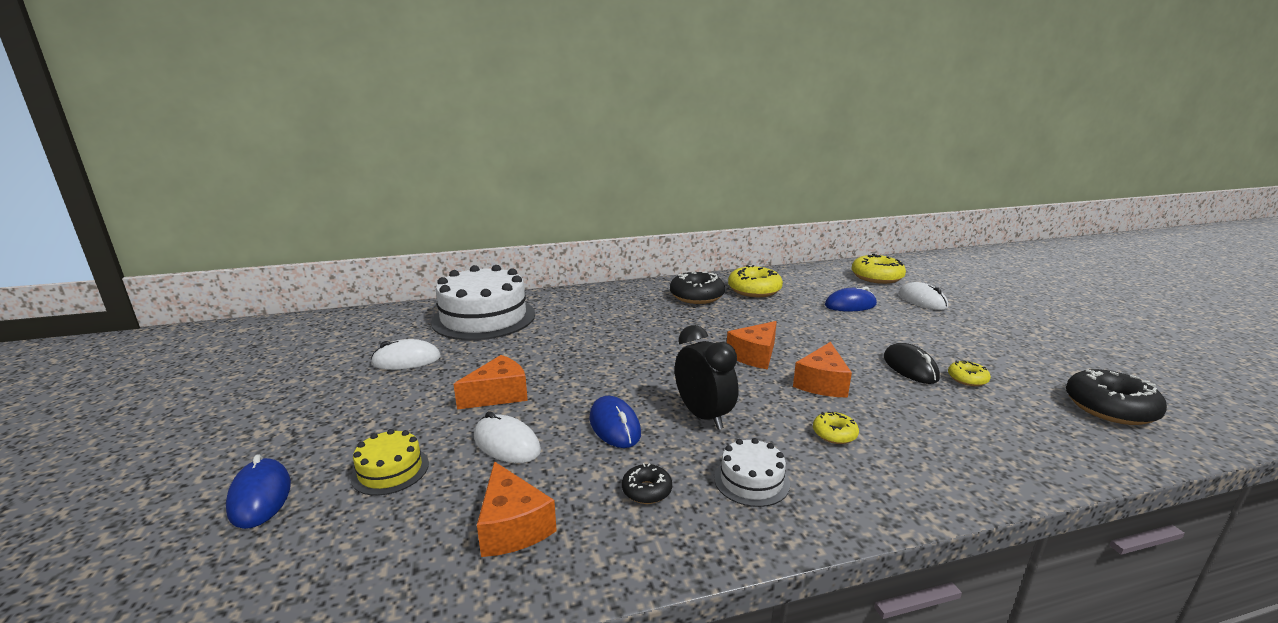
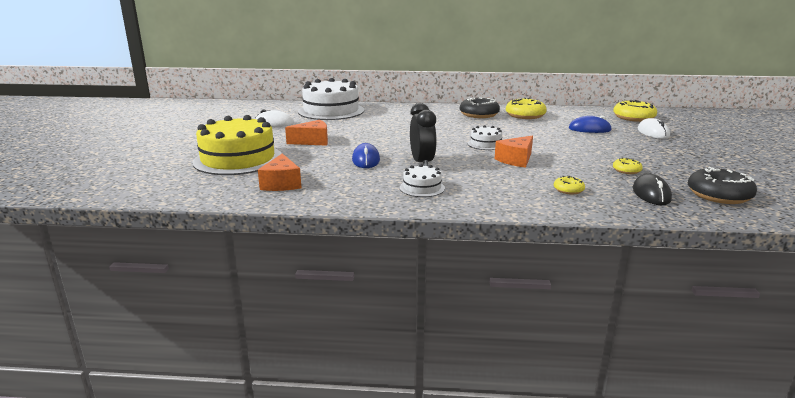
camera: 20 degrees right, 0 degrees up
(260, 497) = (176, 159): blue mouse -> none
(390, 470) = (238, 159): yellow cake -> yellow cake, size x2.18
(506, 444) = (302, 158): white mouse -> none
(646, 490) = (360, 183): black donut -> none
(754, 355) = (485, 144): orange cheese -> white cake
(834, 434) = (495, 179): yellow donut -> yellow donut (568, 190)
(910, 368) = (590, 161): black mouse -> black mouse (651, 194)

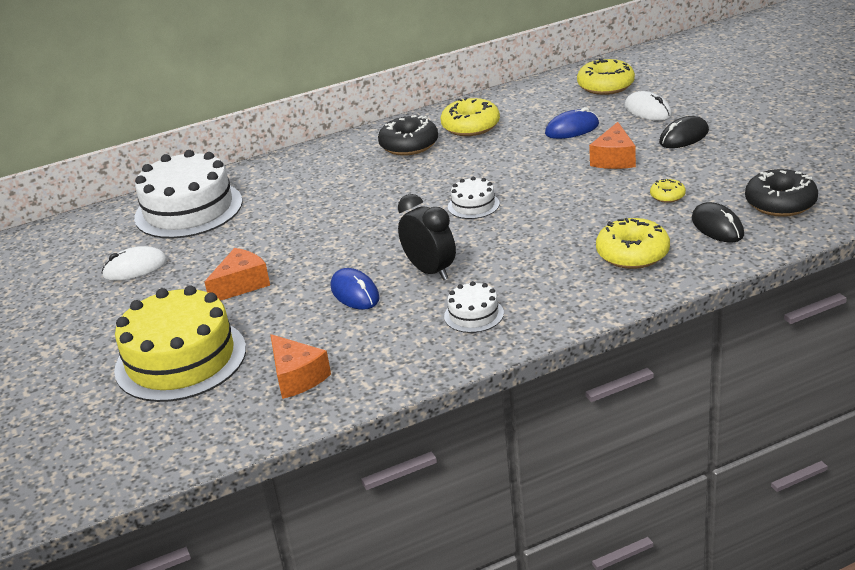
camera: 25 degrees left, 10 degrees up
(516, 160) = (535, 223): orange cheese -> orange cheese (614, 159)
(568, 190) = (632, 254): yellow donut -> yellow donut, size x1.94
(668, 148) = (684, 137): none -> black mouse

